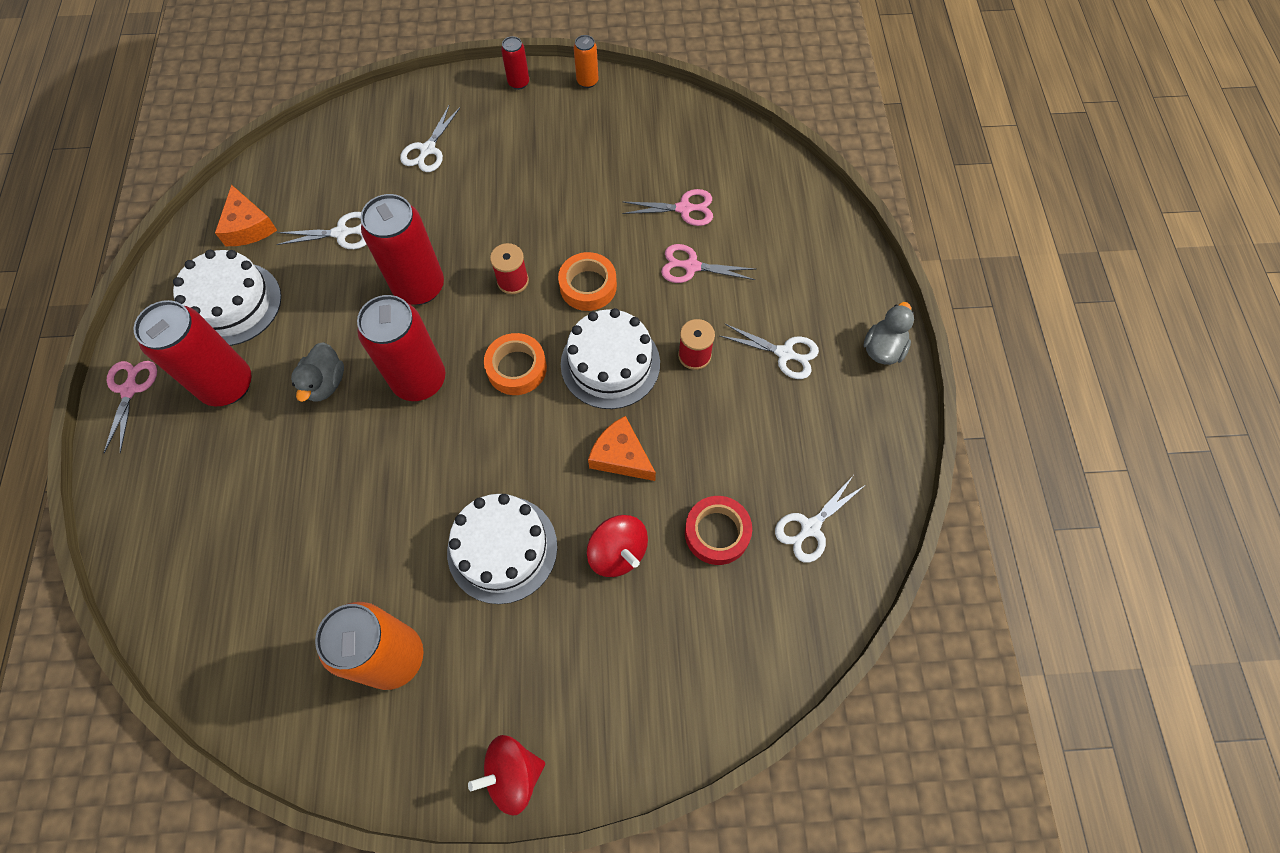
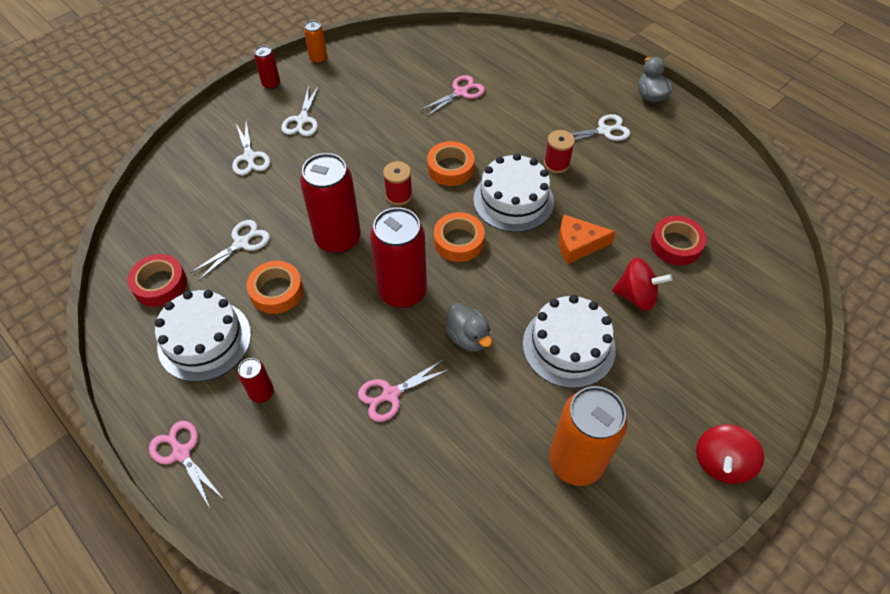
camera: 40 degrees left, 10 degrees down
(227, 385) = (262, 393): red can -> red can, size x0.47
(248, 226) = (160, 284): orange cheese -> red tape
(324, 300) = (276, 291): none -> orange tape
(325, 383) = (337, 339): grey duck -> grey duck (468, 337)
(691, 266) = (500, 120): pink scissors -> pink scissors (390, 394)
(810, 528) = (718, 207): white scissors -> white scissors (302, 120)

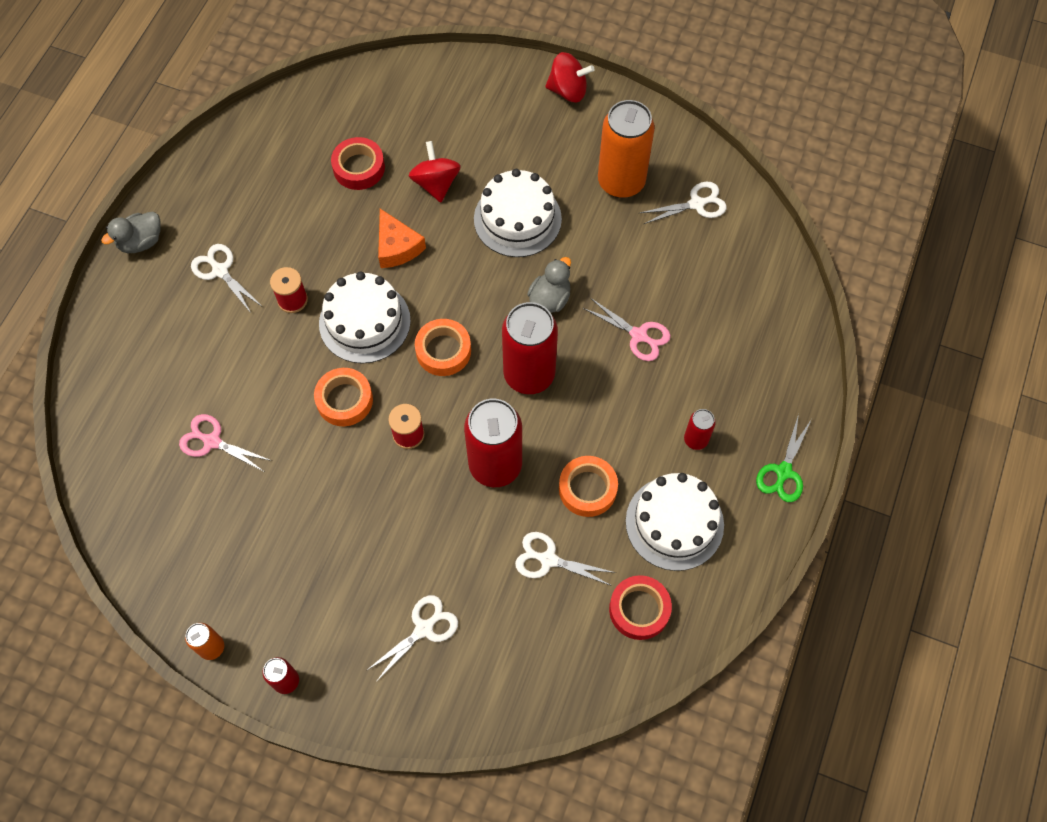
camera: 115 degrees left, 10 degrees up
(181, 453) = (783, 472): pink scissors -> green scissors
(302, 120) = (336, 602): white scissors -> white scissors (697, 204)

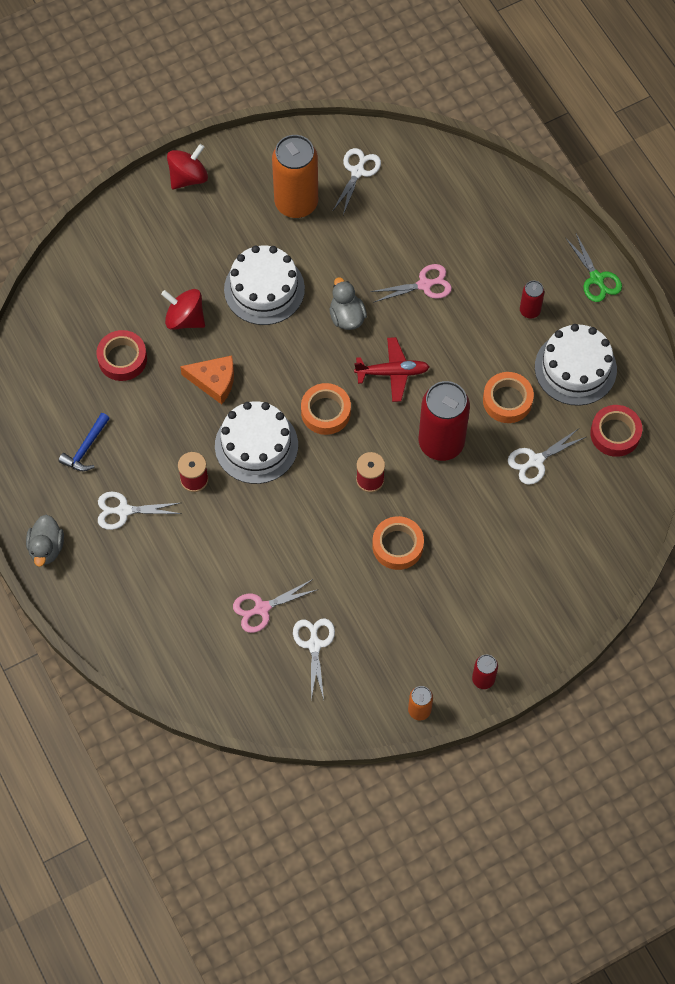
camera: 50 degrees left, 0 degrees up
(255, 202) = (86, 448): none -> blue hammer
(344, 400) = (307, 501): orange tape -> orange tape (397, 546)
(424, 628) = (519, 569): white scissors -> white scissors (314, 644)
(529, 374) = (392, 372): red can -> red plane

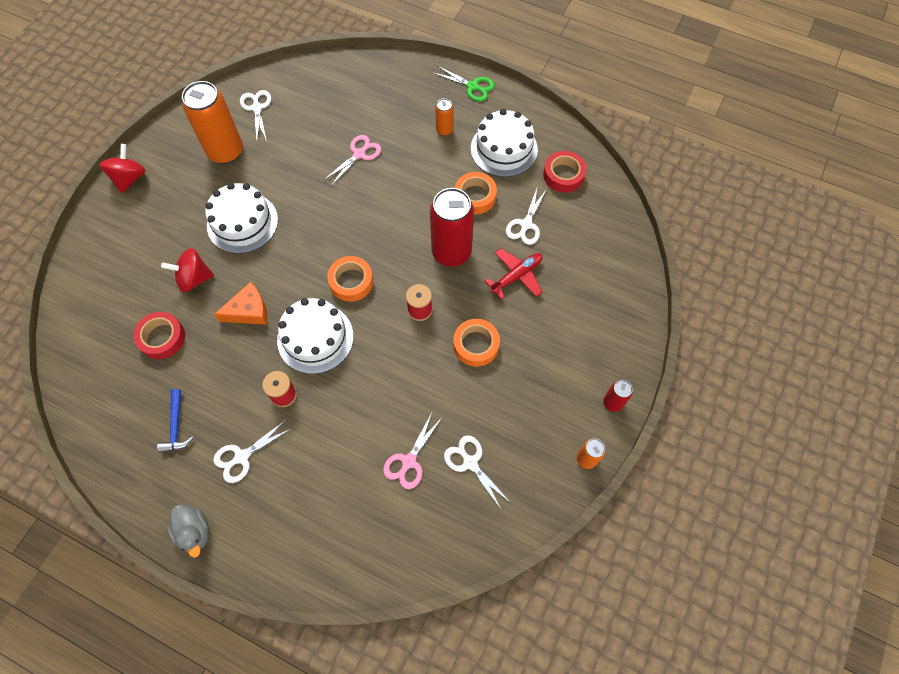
camera: 35 degrees left, 0 degrees up
(347, 317) = (318, 206): grey duck -> none
(392, 372) = (380, 225): red plane -> red plane (516, 276)
(529, 310) = (444, 130): red can -> orange can

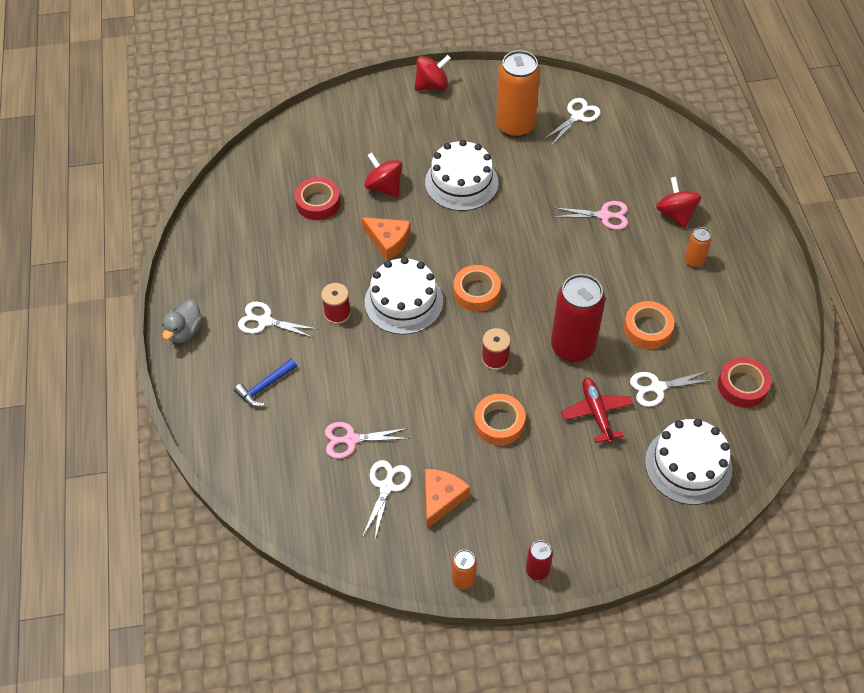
camera: 55 degrees right, 10 degrees down
(176, 426) = (255, 262): blue hammer -> blue hammer (265, 386)
(397, 112) = (675, 214): none -> red spinning top
(473, 86) = (765, 252): green scissors -> none
(504, 149) = (721, 320): white cake -> white cake (688, 465)
(509, 429) = (441, 498): none -> orange cheese
(516, 276) = (596, 413): red plane -> red plane turned 120 degrees counterclockwise

